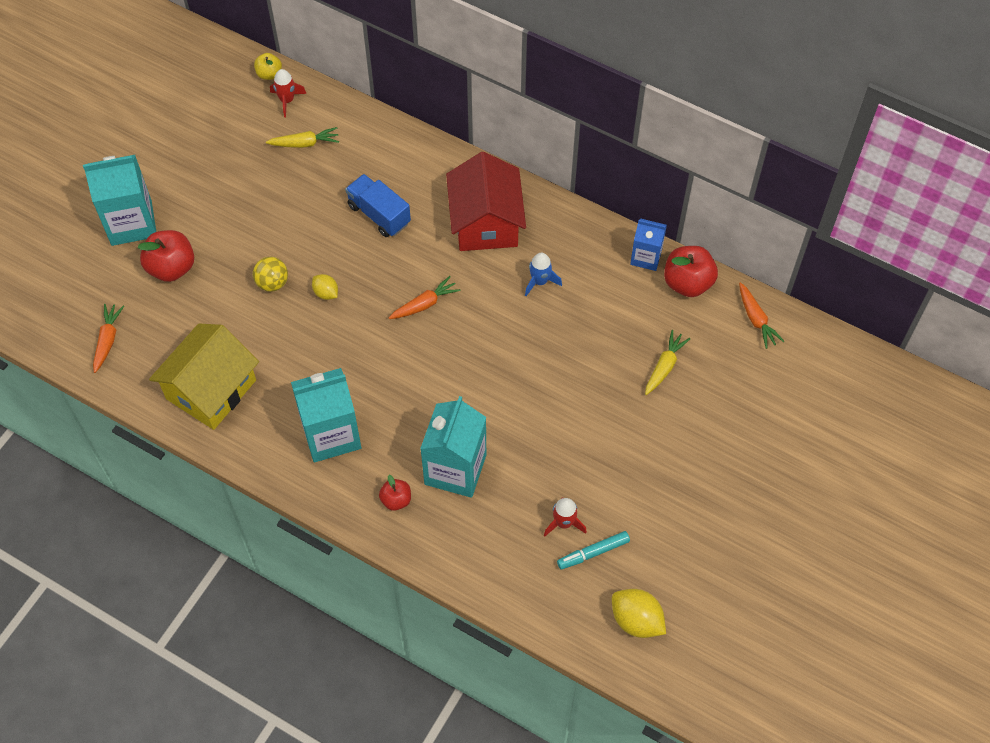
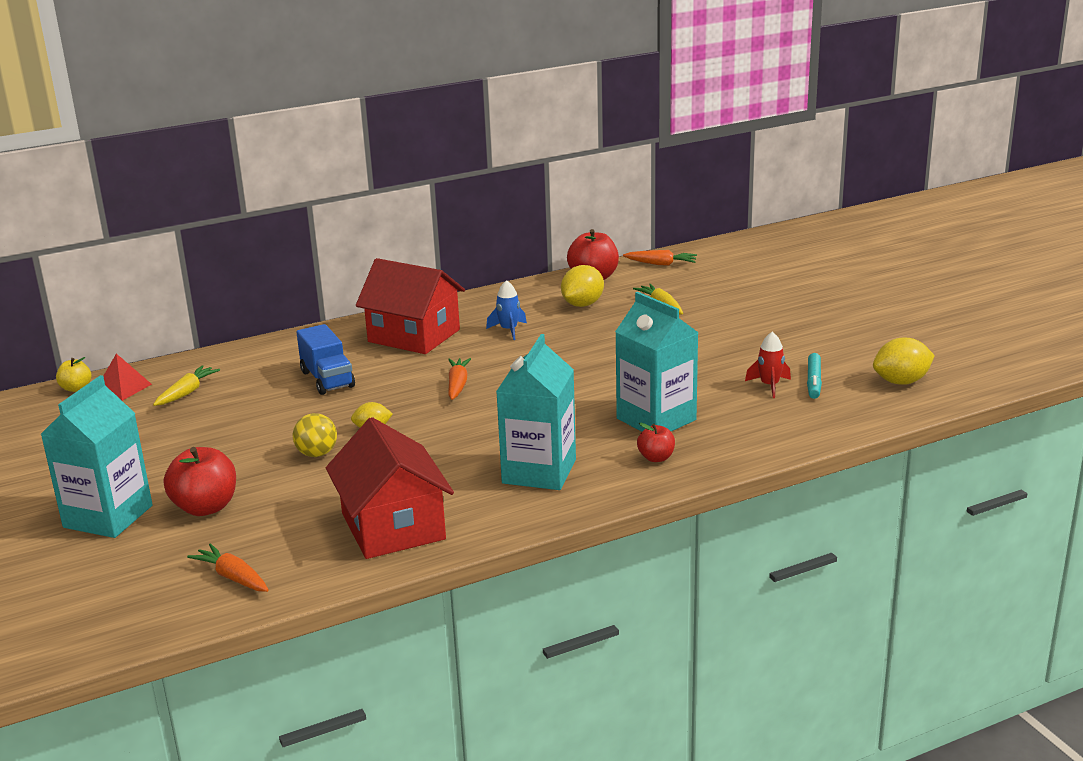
camera: 55 degrees left, 35 degrees down
(211, 389) = (393, 526): yellow house -> red house
(287, 100) = (123, 388): red rocket -> red pyramid
(379, 214) = (327, 379): blue truck -> blue truck turned 105 degrees counterclockwise
(625, 306) = (582, 304): none -> yellow lemon
(646, 257) = (547, 285): blue carton -> none

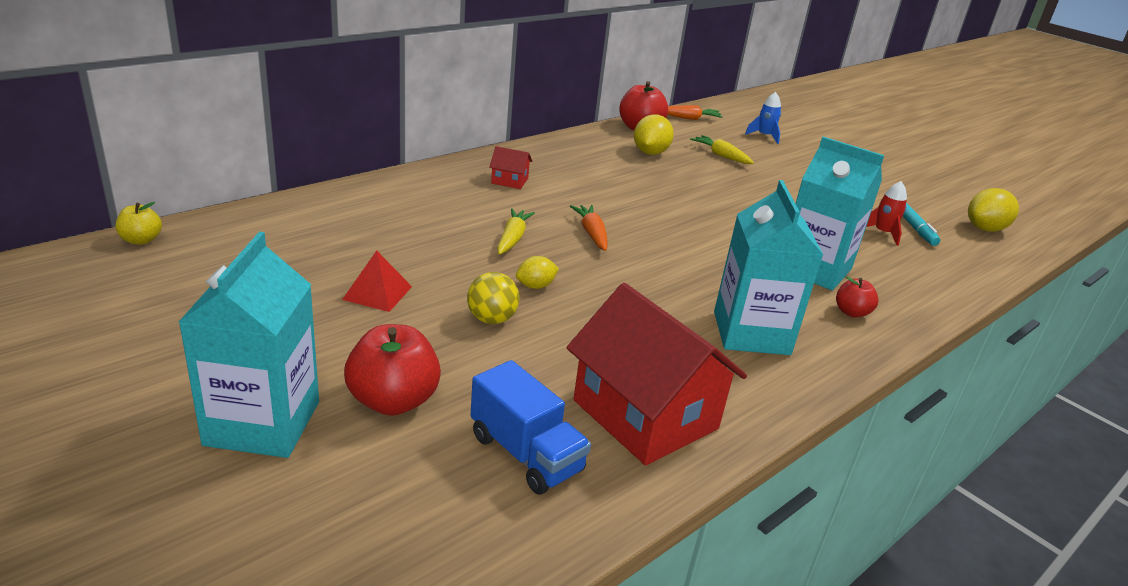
camera: 20 degrees left, 5 degrees up
(123, 388) = (204, 239): red pyramid -> red pyramid (377, 293)
(187, 393) = (289, 245): yellow carrot -> yellow carrot (512, 238)
(233, 577) = (490, 511): orange carrot -> none
(327, 379) = (447, 228): blue truck -> blue truck (526, 453)
(414, 336) = (509, 181): red house -> red house, size x0.43
(509, 330) = (600, 176): blue rocket -> blue rocket (764, 136)

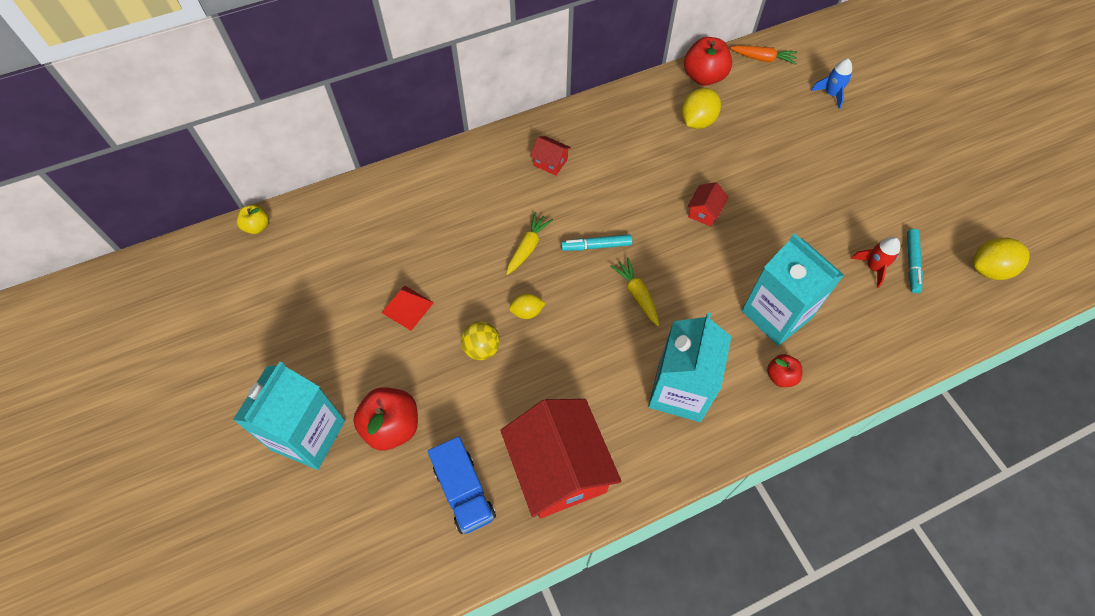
camera: 20 degrees right, 30 degrees up
(592, 234) = (596, 246): orange carrot -> turquoise marker
(694, 206) = (704, 212): none -> red house
(721, 156) = (768, 129): yellow carrot -> yellow carrot (637, 295)

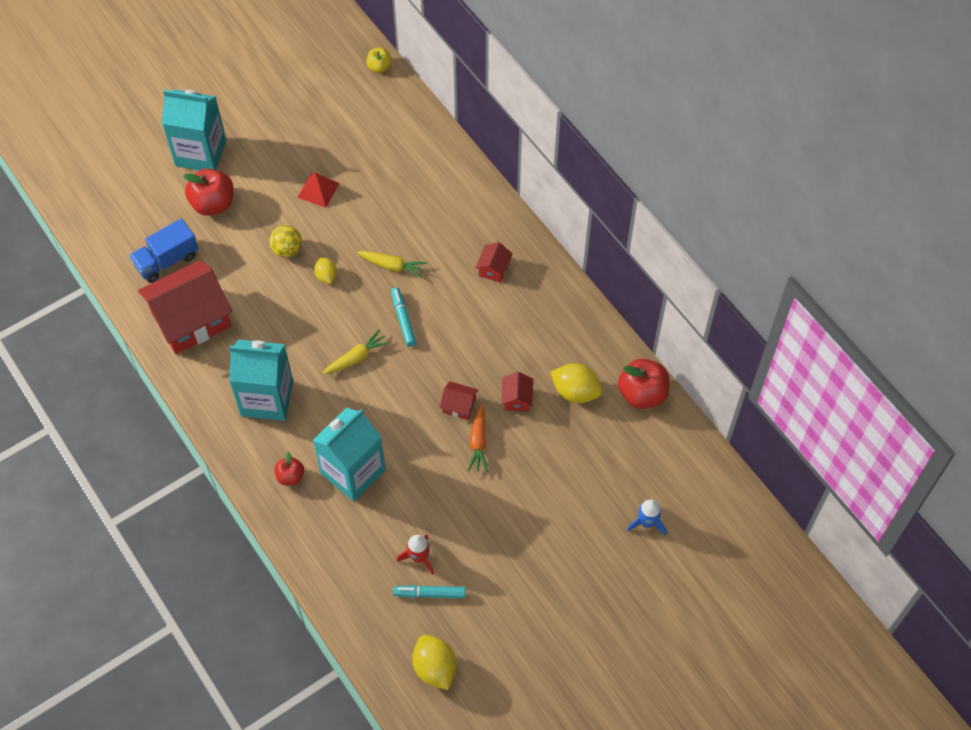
camera: 80 degrees right, 0 degrees up
(700, 165) = (517, 399): none -> red house
(763, 59) = (686, 452): orange carrot -> orange carrot (478, 442)

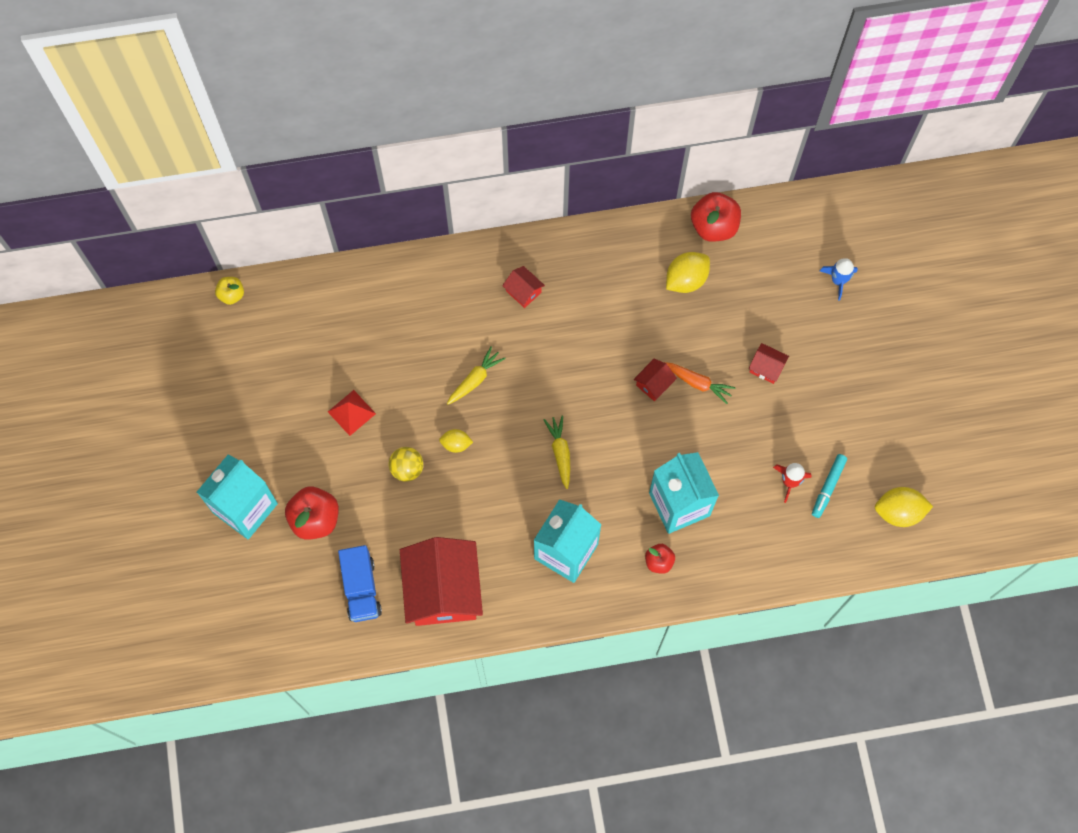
camera: 65 degrees left, 10 degrees up
(403, 319) = (539, 394): turquoise marker -> none
(517, 399) = (670, 332): red house -> red house (766, 368)

